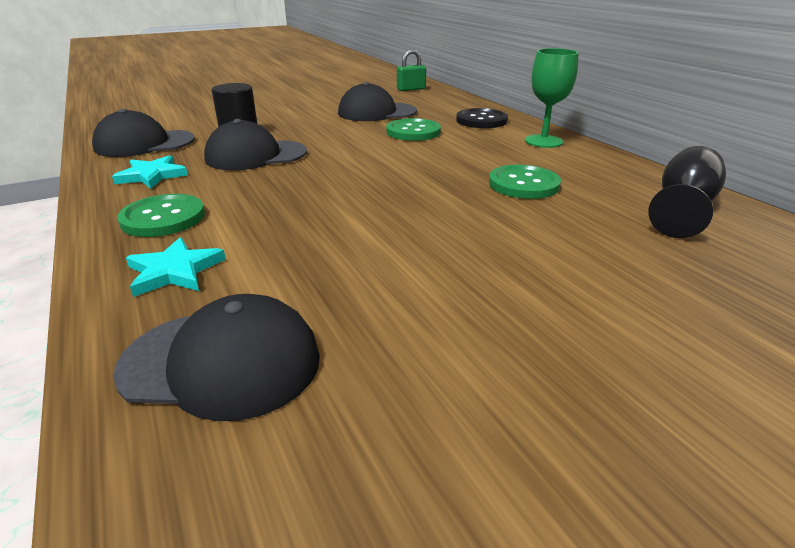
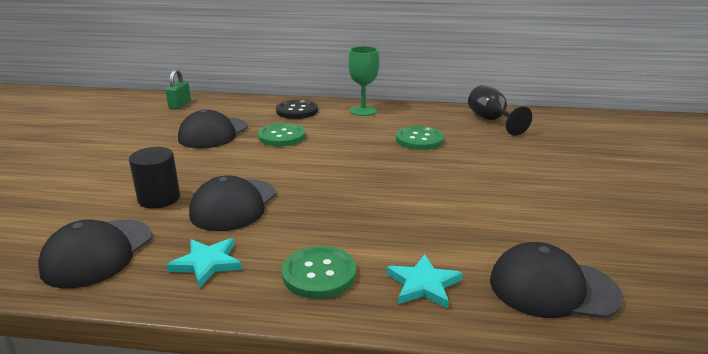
camera: 55 degrees left, 5 degrees down
(222, 362) = (552, 288): black cap -> black cap turned 120 degrees counterclockwise

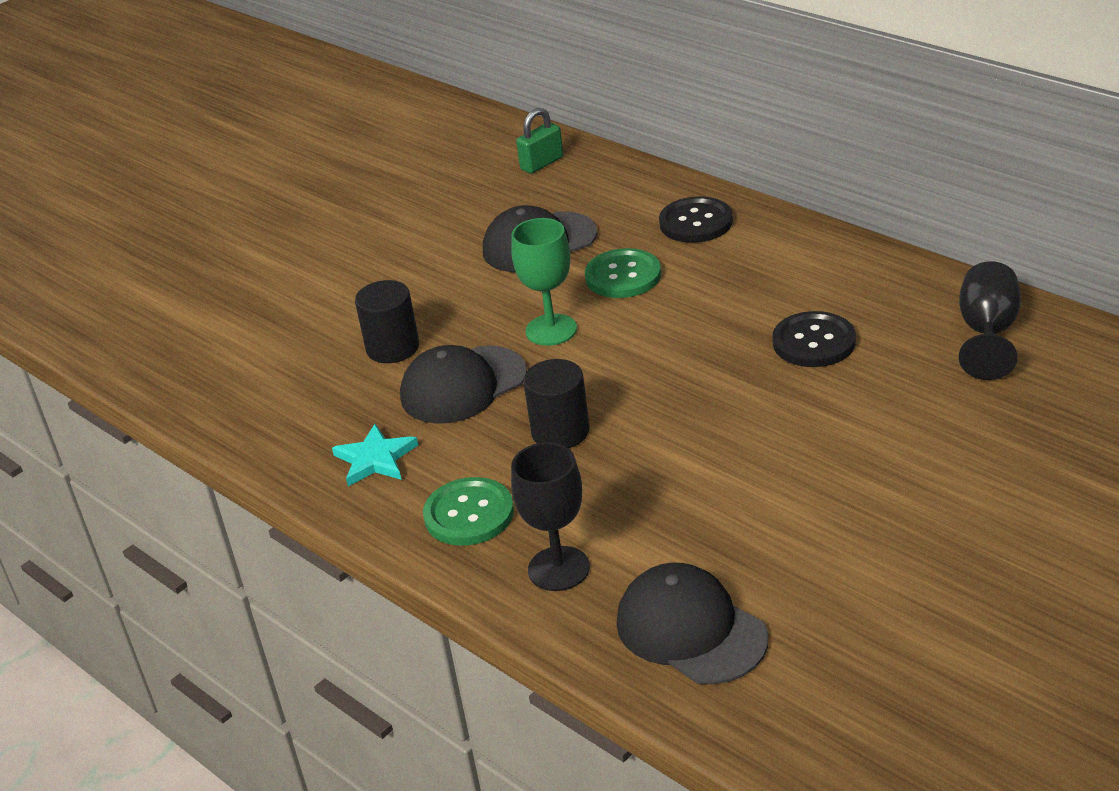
camera: 40 degrees right, 10 degrees up
(98, 253) = (288, 407): black cap -> none
(329, 210) = (560, 431): none -> black cylinder
(363, 111) = (798, 250): green goblet -> green goblet (551, 330)
(419, 140) = (814, 342): green button -> black button
(423, 284) = (559, 569): turquoise star -> black goblet

